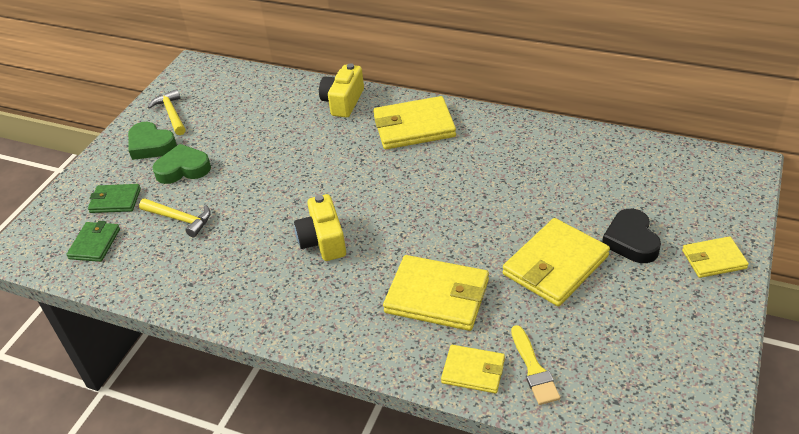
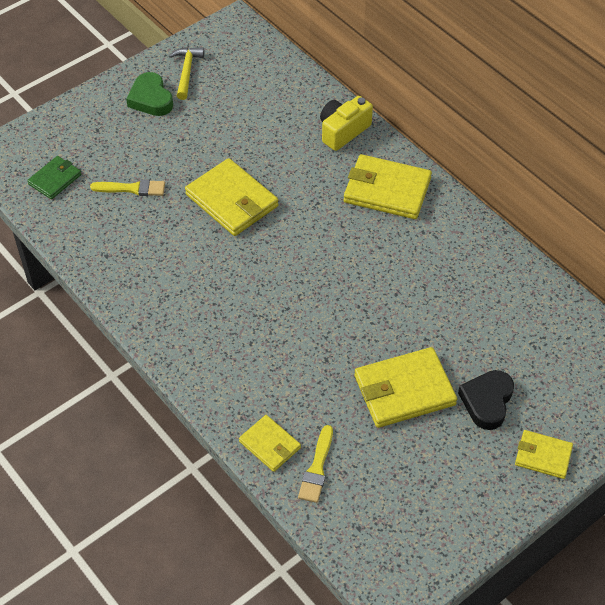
camera: 25 degrees right, 10 degrees up
(115, 200) = (92, 144): green wallet -> none
(180, 219) = (132, 188): yellow hammer -> yellow brush
(183, 169) = (163, 138): green heart -> none
(323, 240) = (232, 268): yellow camera -> none
(437, 296) = (288, 367): yellow wallet -> yellow wallet (232, 200)

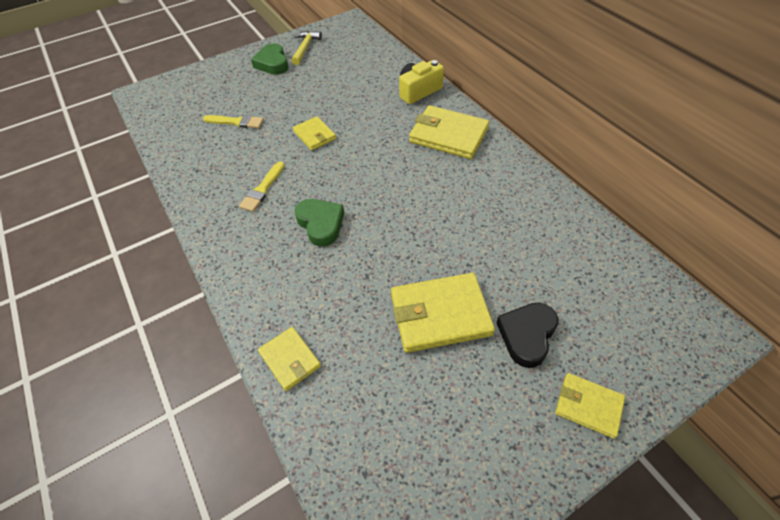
camera: 10 degrees right, 0 degrees up
(55, 179) = (178, 112): green wallet -> none
(232, 200) = (314, 135): yellow wallet -> yellow wallet, size x0.57
(266, 308) = (321, 224): none -> green heart
(317, 468) = (333, 392): yellow brush -> yellow brush (262, 189)

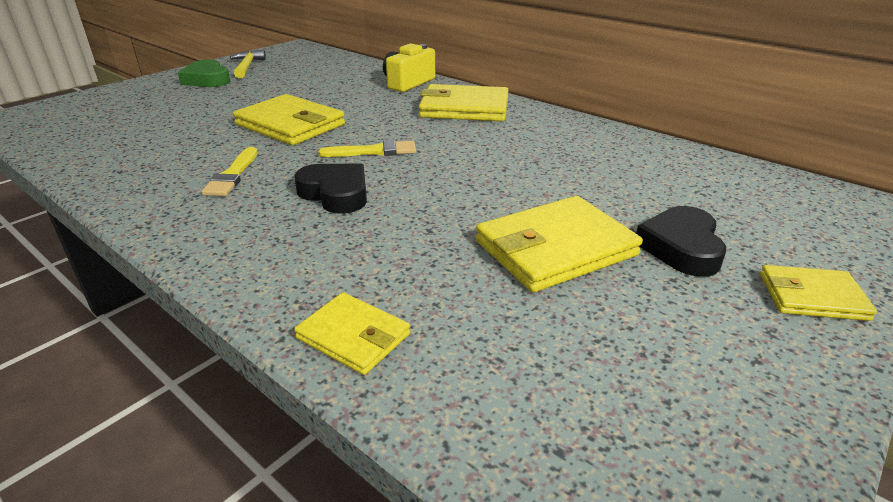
camera: 20 degrees left, 20 degrees down
(236, 122) = (171, 126): yellow brush -> yellow brush (374, 151)
(314, 135) = (290, 125): yellow wallet -> yellow wallet, size x1.75
(321, 224) = (336, 194): green heart -> black heart

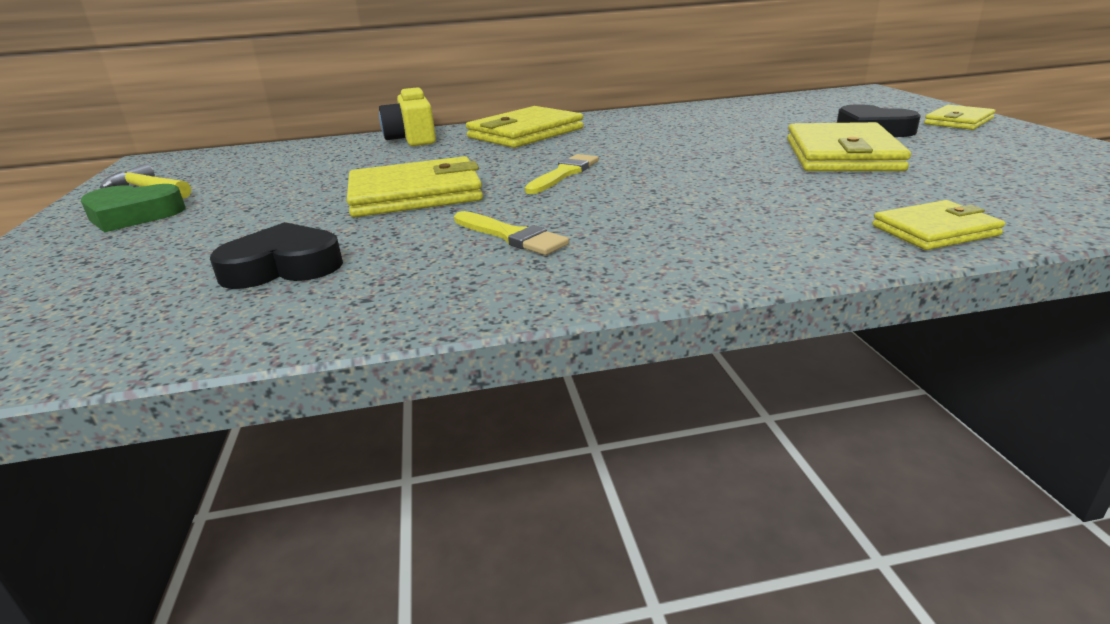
camera: 50 degrees left, 5 degrees down
(336, 194) = (641, 200): black heart -> black heart (283, 267)

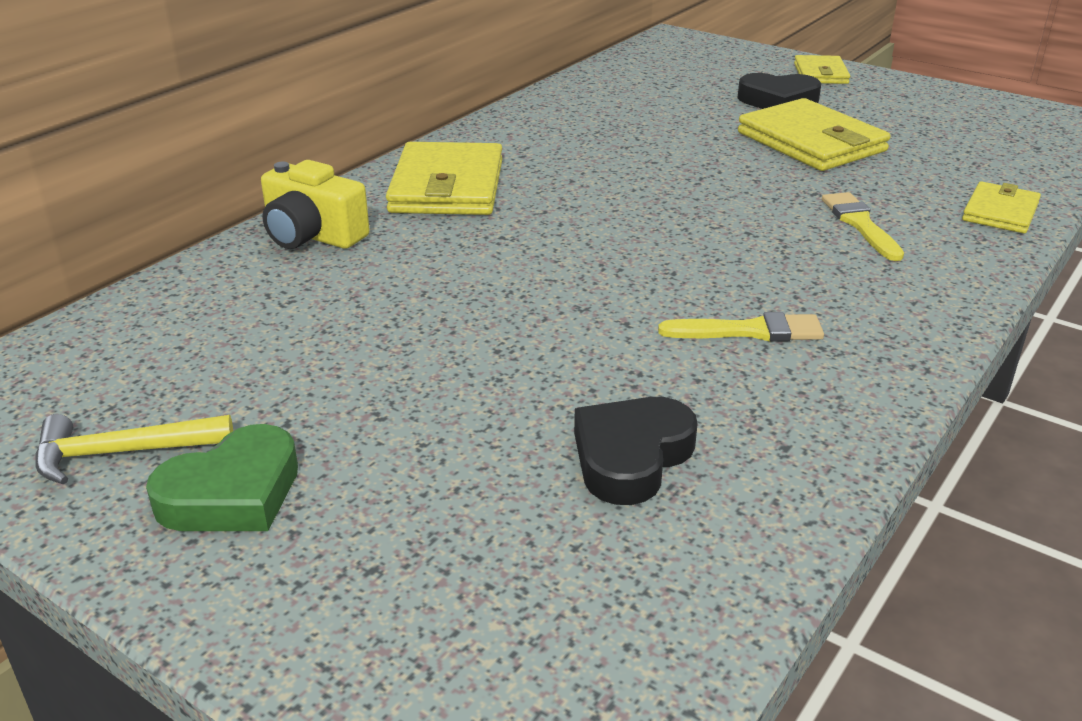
camera: 45 degrees left, 5 degrees up
(415, 194) = (538, 318): yellow wallet -> none
(564, 174) = (628, 237): yellow brush -> yellow brush (860, 224)

